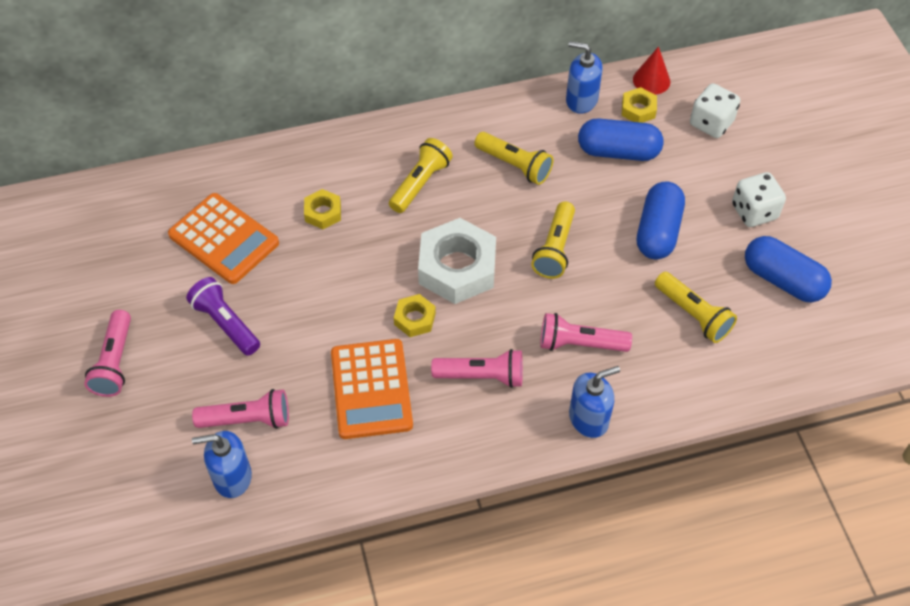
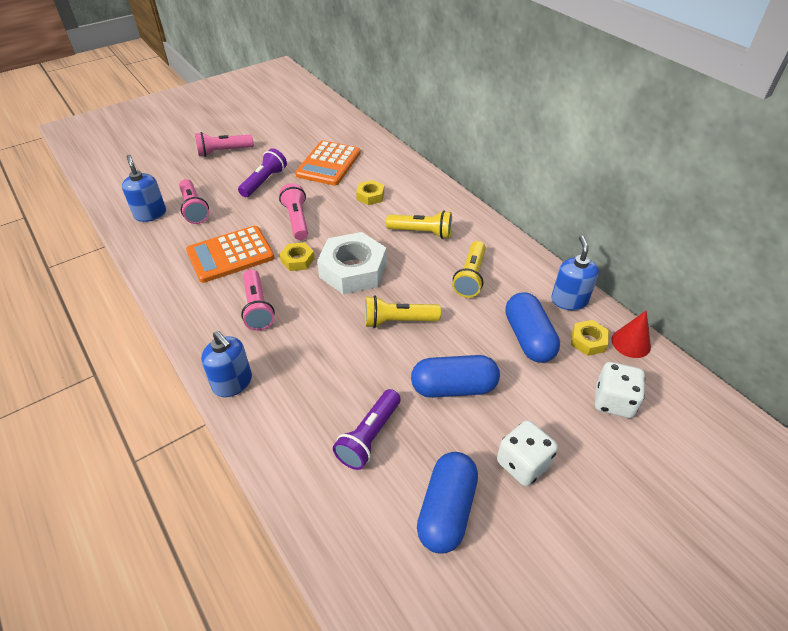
camera: 70 degrees right, 10 degrees down
(579, 344) = (307, 359): pink flashlight -> pink flashlight (296, 220)
(693, 314) = (369, 437): yellow flashlight -> purple flashlight

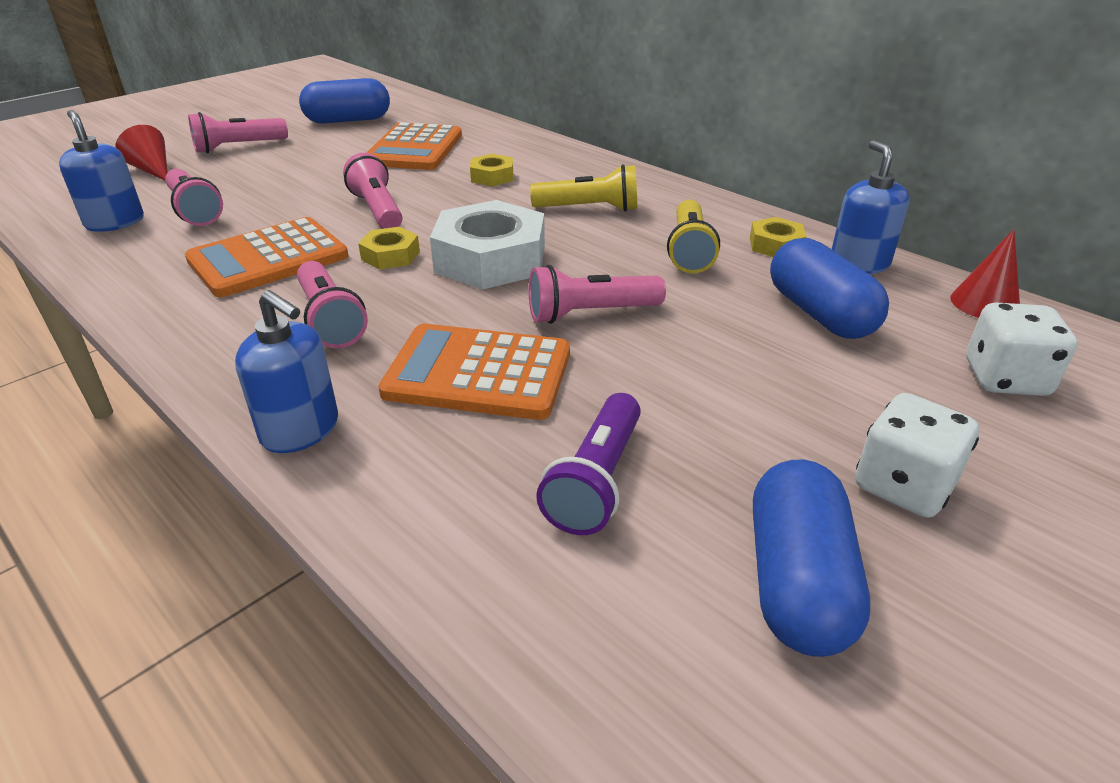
camera: 10 degrees left, 10 degrees down
(173, 169) = (153, 170): none -> red cone
(264, 181) = (312, 173): purple flashlight -> none
(327, 357) = (478, 373): none -> orange calculator
(398, 321) = (590, 314): yellow flashlight -> pink flashlight
(453, 387) = (724, 390): blue capsule -> blue capsule (348, 120)
(588, 341) = (917, 308): yellow nut -> yellow nut (775, 245)

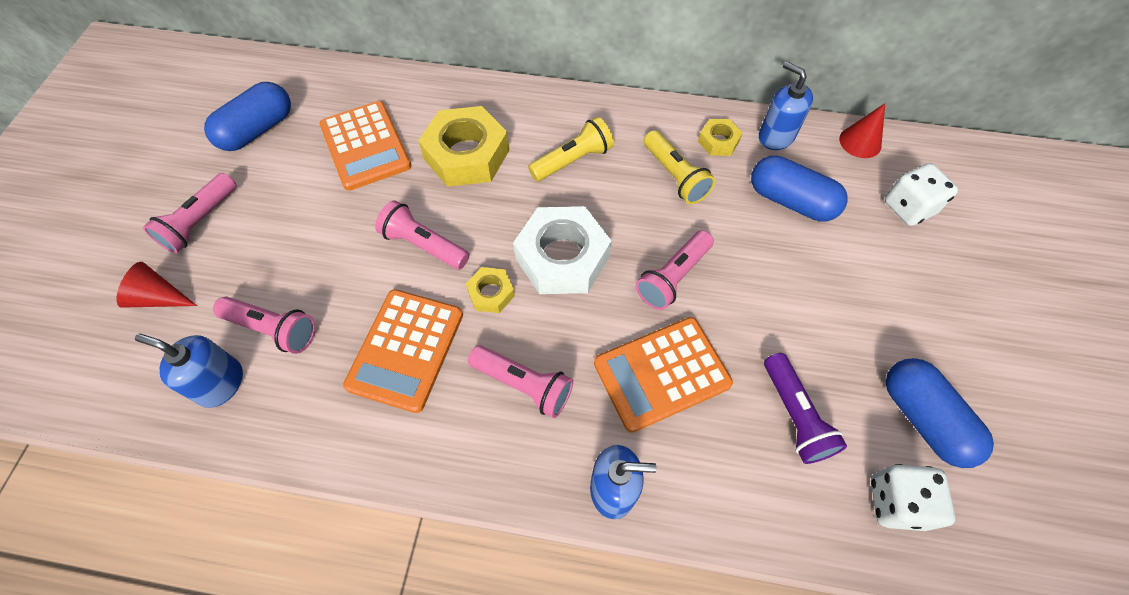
camera: 35 degrees left, 25 degrees up
(492, 177) = (467, 155): yellow nut -> yellow nut, size x2.03
(903, 486) = (919, 323): white dice -> white dice (896, 502)

